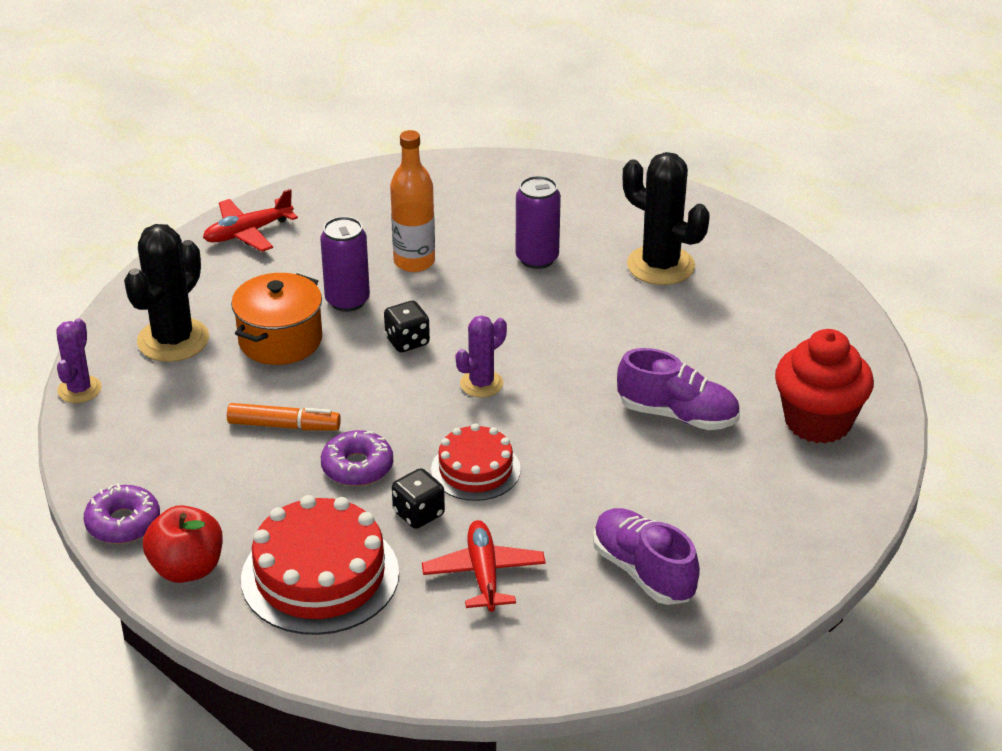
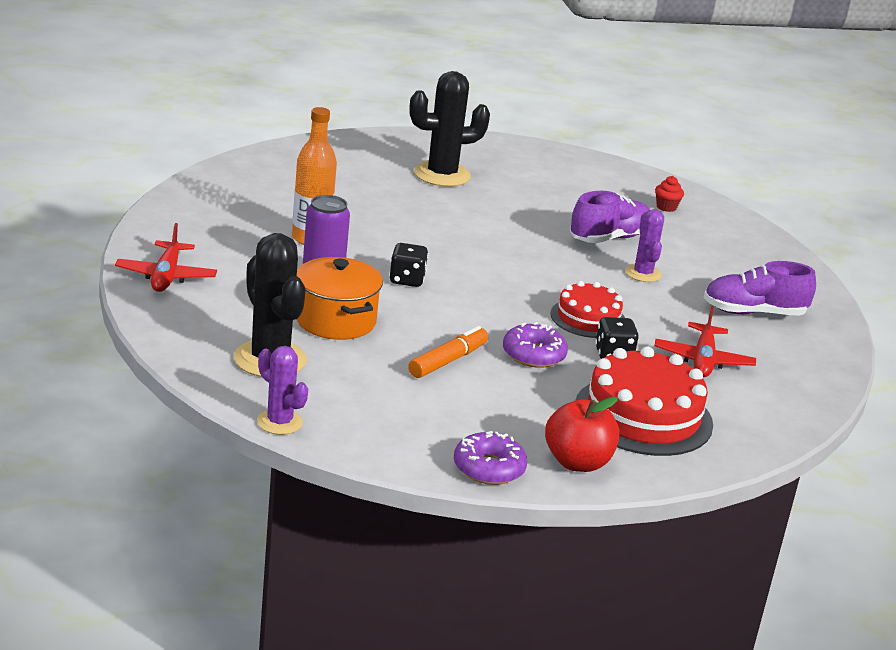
camera: 60 degrees left, 10 degrees down
(481, 384) = (494, 278): purple cactus -> purple cactus (643, 274)
(484, 574) = (703, 360): red plane -> red plane turned 105 degrees counterclockwise
(537, 258) = (373, 203): purple can -> none
(818, 422) = (666, 207): red cupcake -> red cupcake, size x0.40

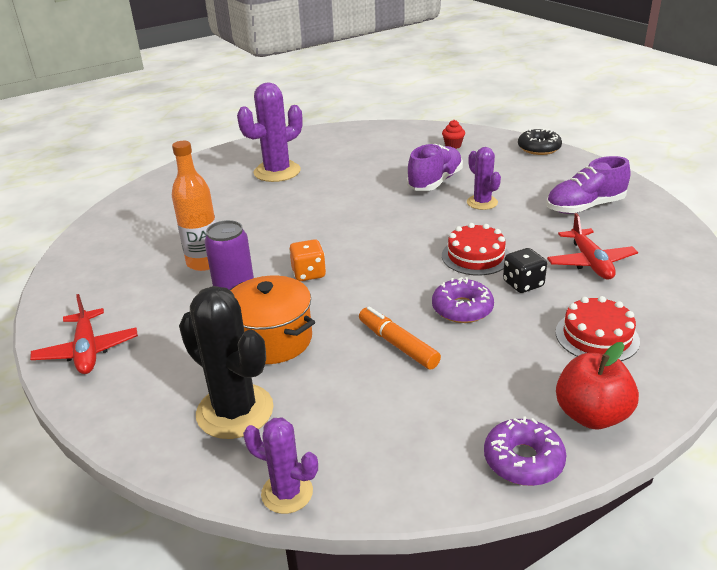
camera: 15 degrees left, 5 degrees up
(407, 280) = (308, 273): black dice -> orange dice
(442, 175) = (277, 172): black cactus -> purple cactus
(448, 361) = (398, 344): orange marker -> orange marker turned 60 degrees counterclockwise
(643, 415) = (596, 336): red cake -> red cake, size x0.61
(766, 240) = (539, 148): none -> black donut

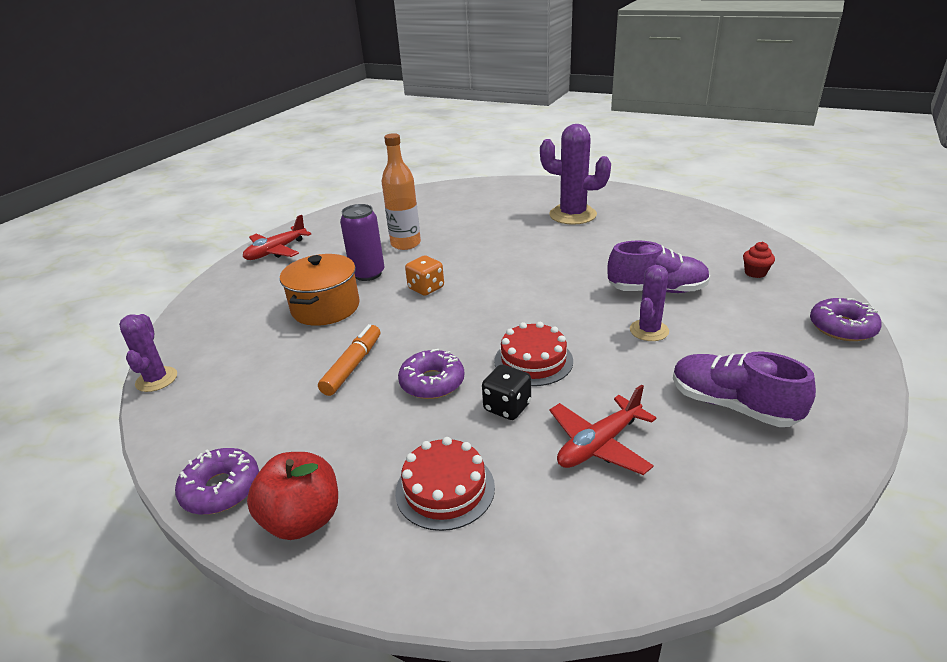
camera: 60 degrees right, 0 degrees up
(235, 411) = (235, 326): black cactus -> none
(539, 148) = (842, 327): black donut -> purple donut

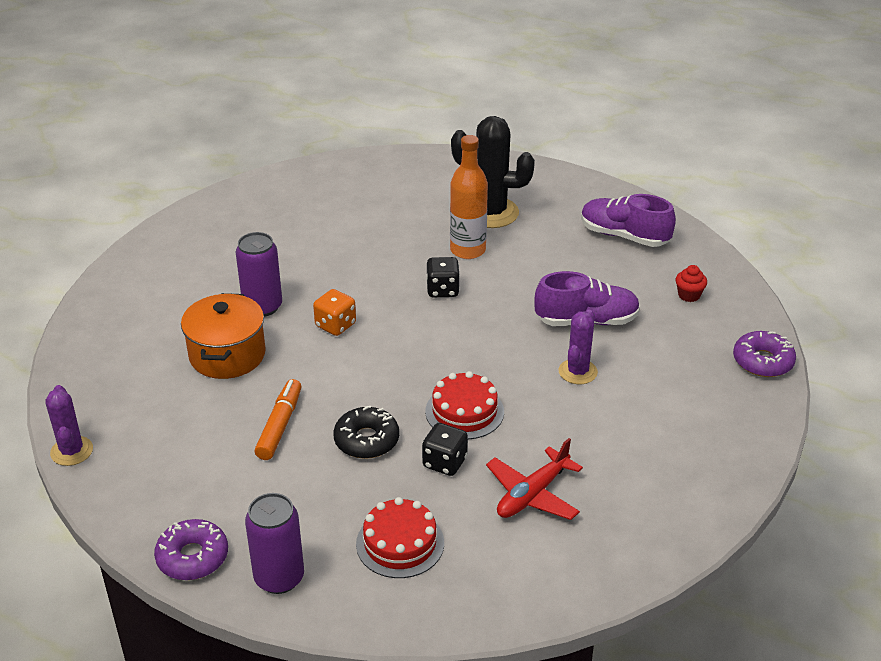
camera: 10 degrees left, 5 degrees up
(276, 251) = (138, 275): red plane -> none
(303, 519) = (279, 578): red apple -> purple can
(405, 244) = (296, 261): orange bottle -> orange bottle (467, 250)
(432, 382) = (366, 440): purple donut -> black donut
(525, 265) = (442, 290): none -> black dice
(572, 215) = (490, 213): purple cactus -> black cactus
(732, 405) = (651, 450): purple shoe -> purple shoe (624, 236)

